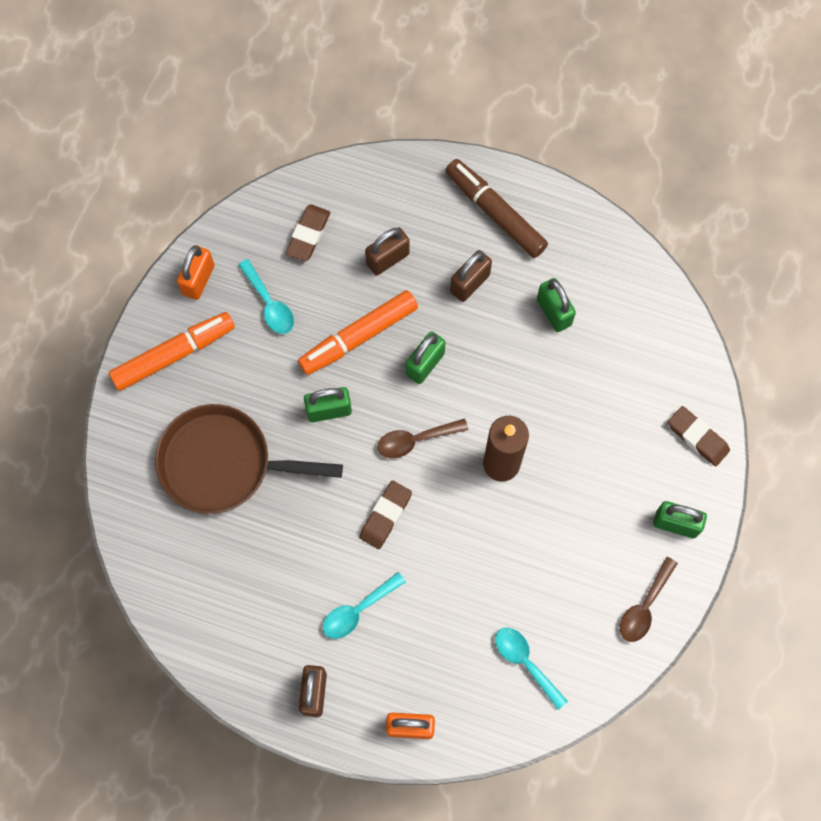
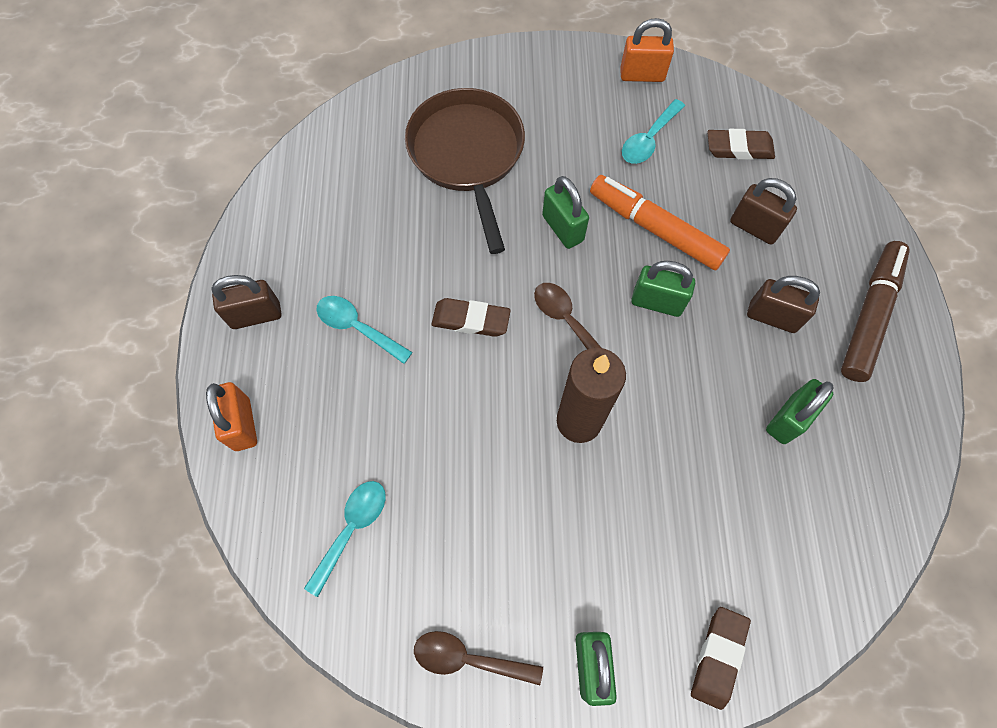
camera: 70 degrees right, 5 degrees down
(174, 354) = (558, 81): orange marker -> none

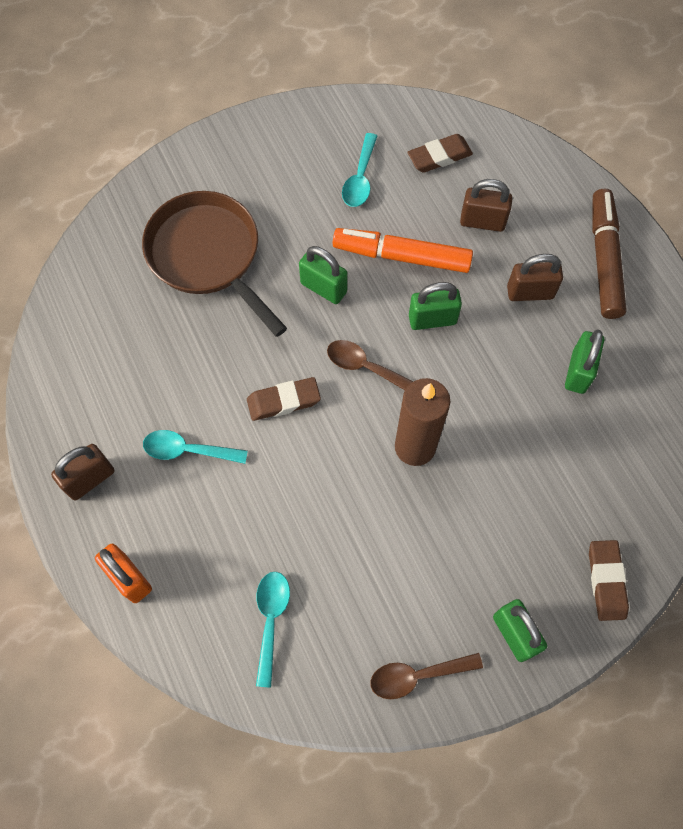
camera: 25 degrees left, 0 degrees up
(642, 75) = (327, 121): orange padlock -> none

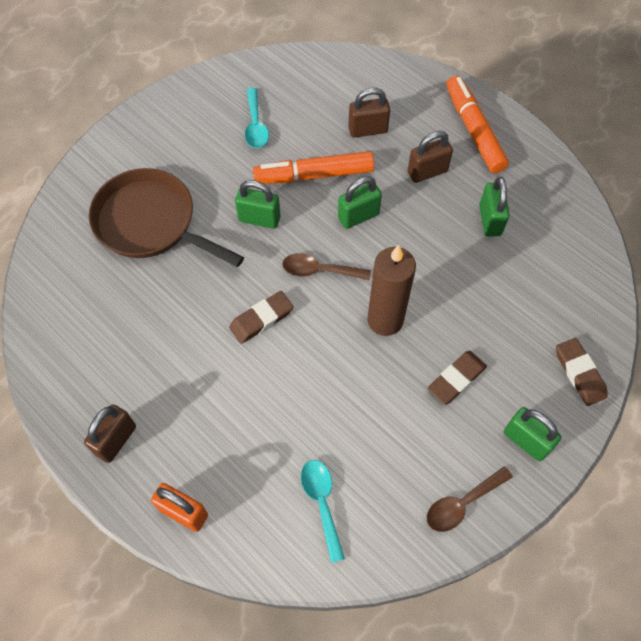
camera: 20 degrees left, 5 degrees down
(188, 450) = (194, 386): turquoise spoon -> none
(439, 156) = (313, 91): brown eraser -> brown eraser (456, 379)
(604, 259) = (474, 130): brown marker -> orange marker

